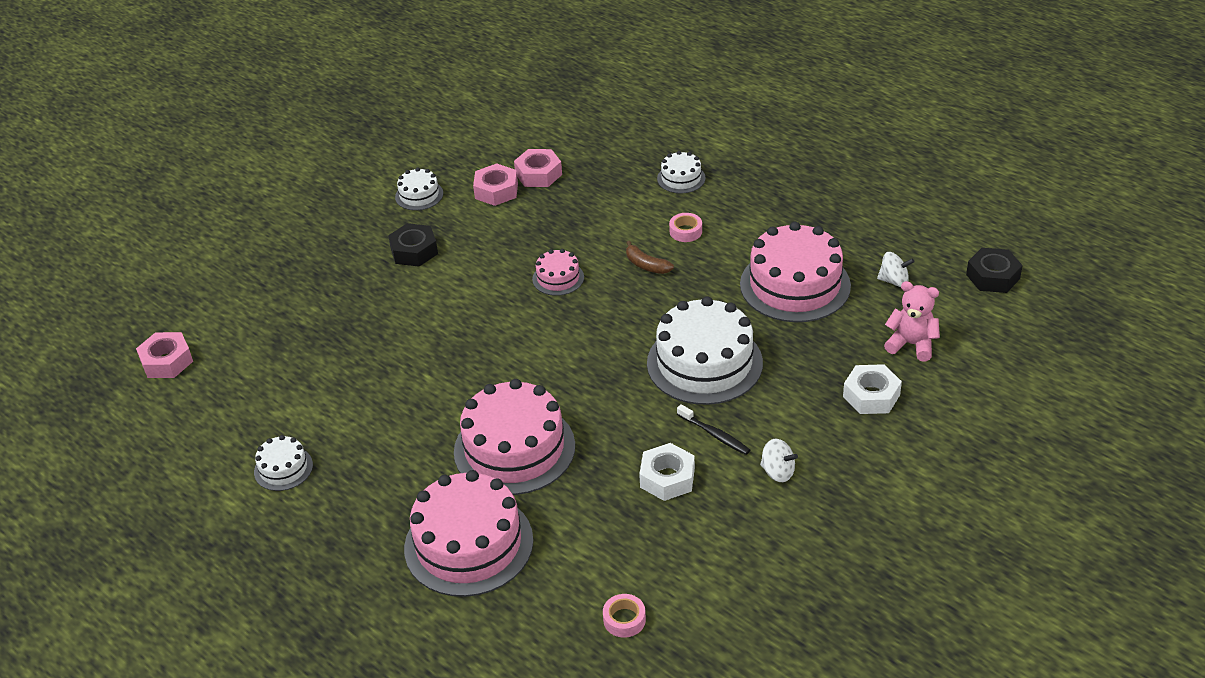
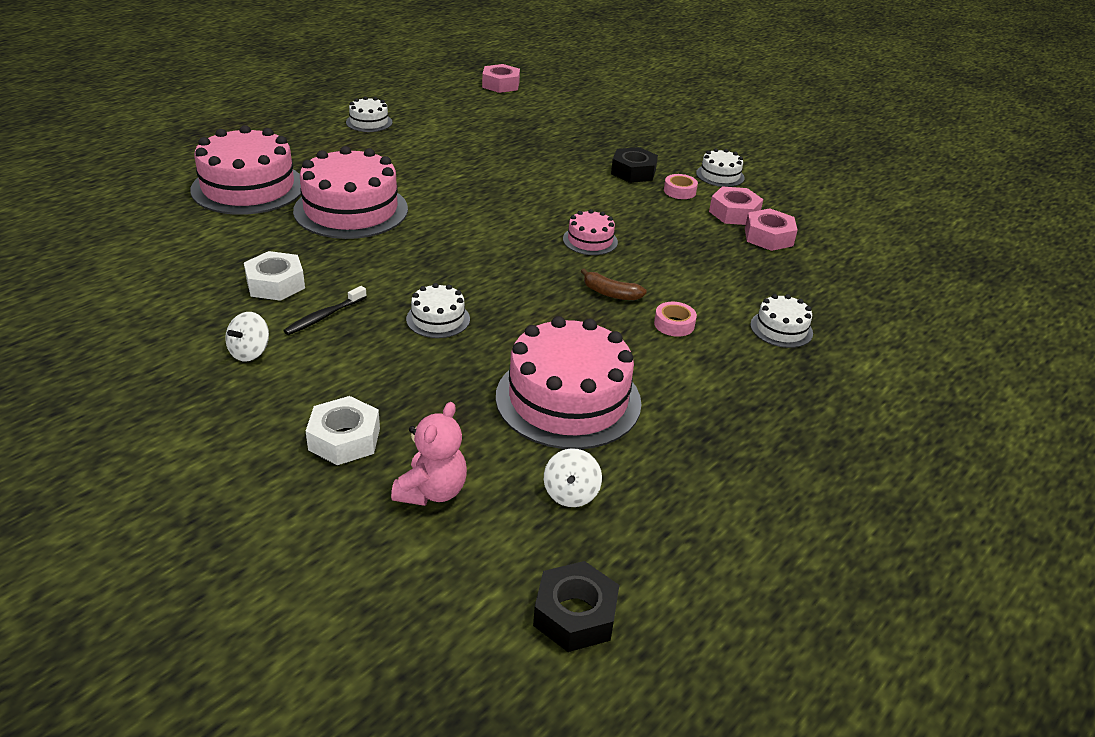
camera: 85 degrees right, 5 degrees down
(624, 619) = (116, 251): pink tape -> pink tape (679, 191)
(646, 265) = (610, 293): brown banana -> brown banana turned 105 degrees counterclockwise
(704, 363) = (438, 319): white cake -> white cake, size x0.48

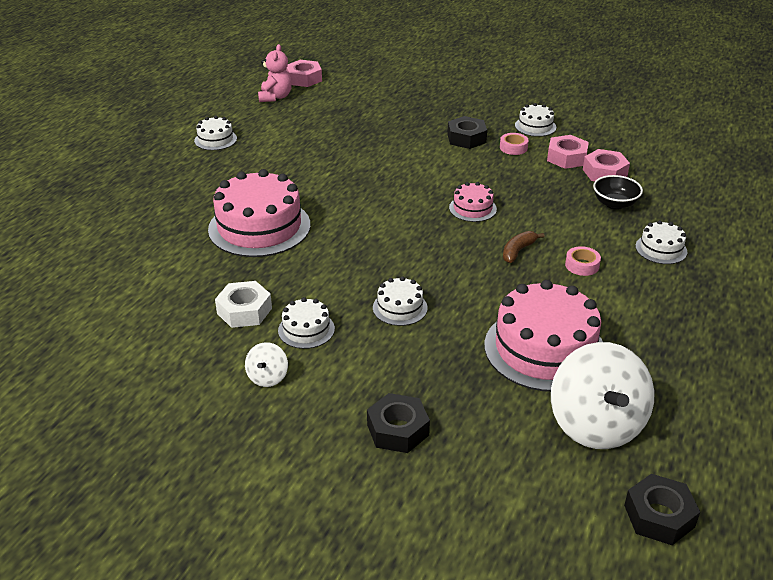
camera: 15 degrees left, 0 degrees up
(248, 187) = (154, 227): pink cake -> none
(324, 316) = (306, 329): black toothbrush -> white cake
(344, 439) = (398, 430): white nut -> black nut
(432, 491) = (494, 453): pink teddy bear -> pink teddy bear (275, 97)
(571, 494) = (596, 424): white spinning top -> white spinning top, size x2.22
(610, 293) = (518, 251): brown banana -> brown banana turned 120 degrees clockwise
(758, 271) = (615, 204): none -> black bowl

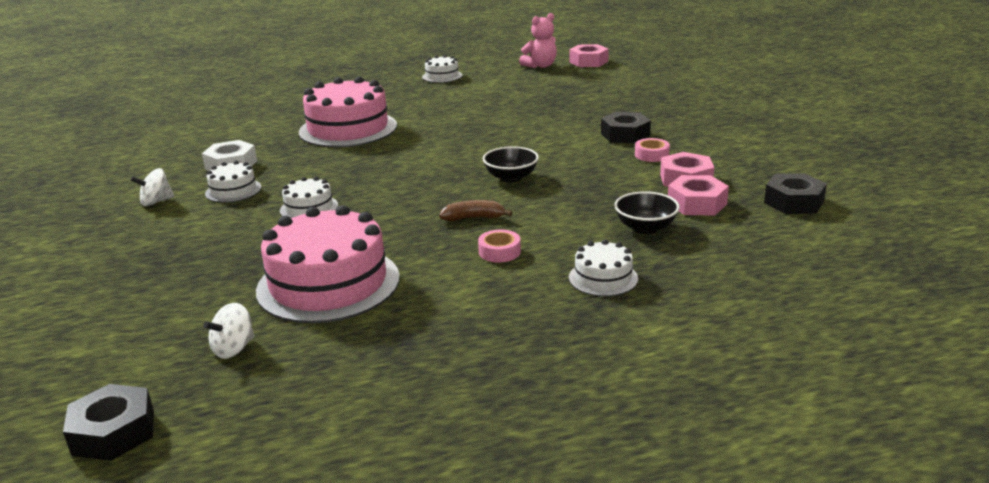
camera: 50 degrees right, 10 degrees down
(398, 430) = (136, 267): black nut -> black nut (793, 202)
(472, 208) = (511, 178): pink cake -> black bowl
(535, 126) = (713, 149): white cake -> none
(596, 424) = (234, 349): white spinning top -> white spinning top, size x0.45

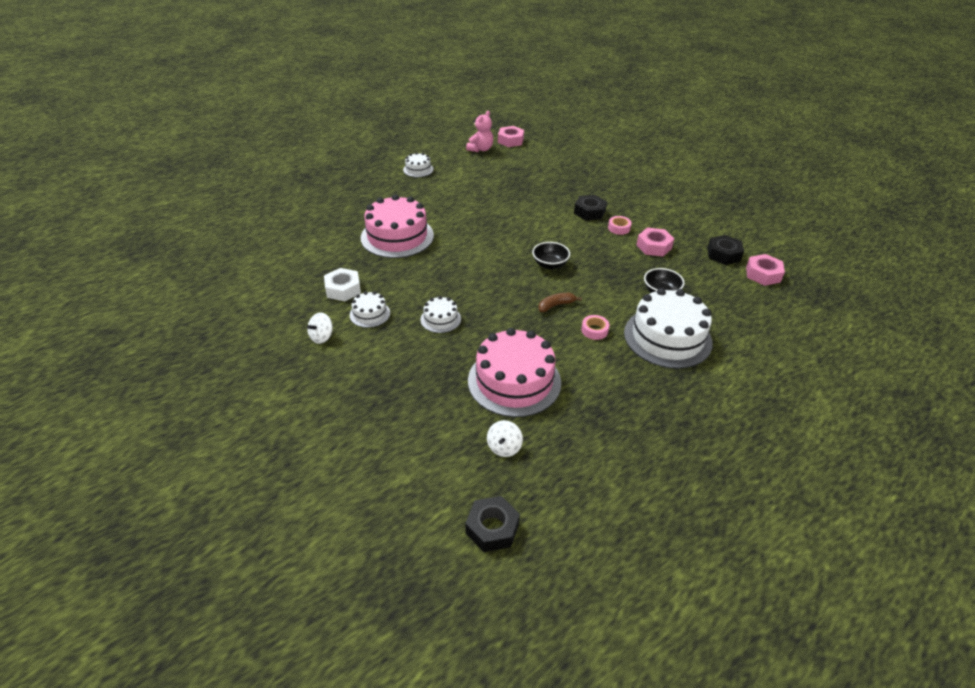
camera: 25 degrees left, 15 degrees up
(603, 278) = (667, 337): white cake -> white cake, size x2.08
(696, 203) = (674, 266): pink nut -> pink nut (763, 274)

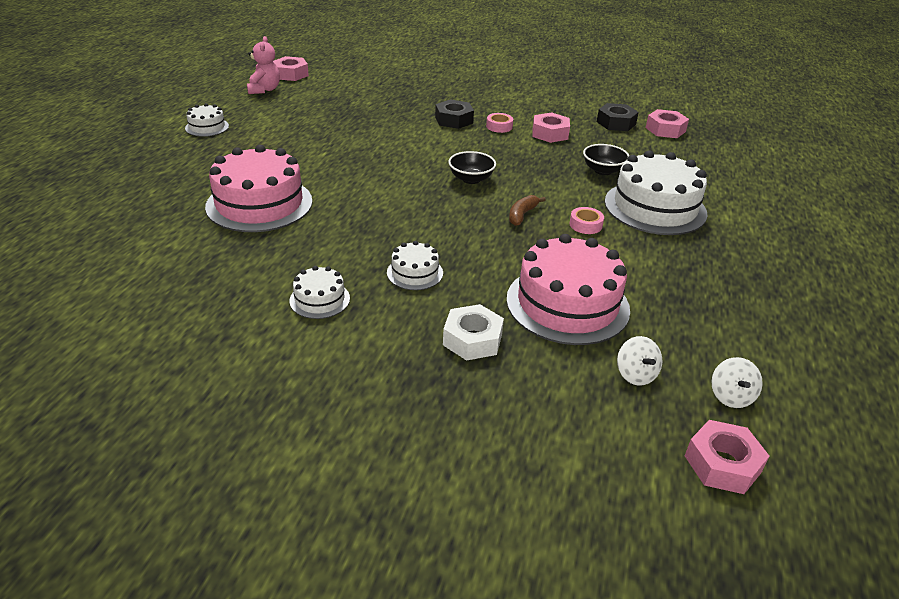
camera: 35 degrees left, 5 degrees down
(322, 337) = (283, 350): white spinning top -> white spinning top (731, 396)
(343, 289) = (251, 284): white nut -> white nut (472, 339)
(492, 528) = (722, 464): black nut -> pink nut

